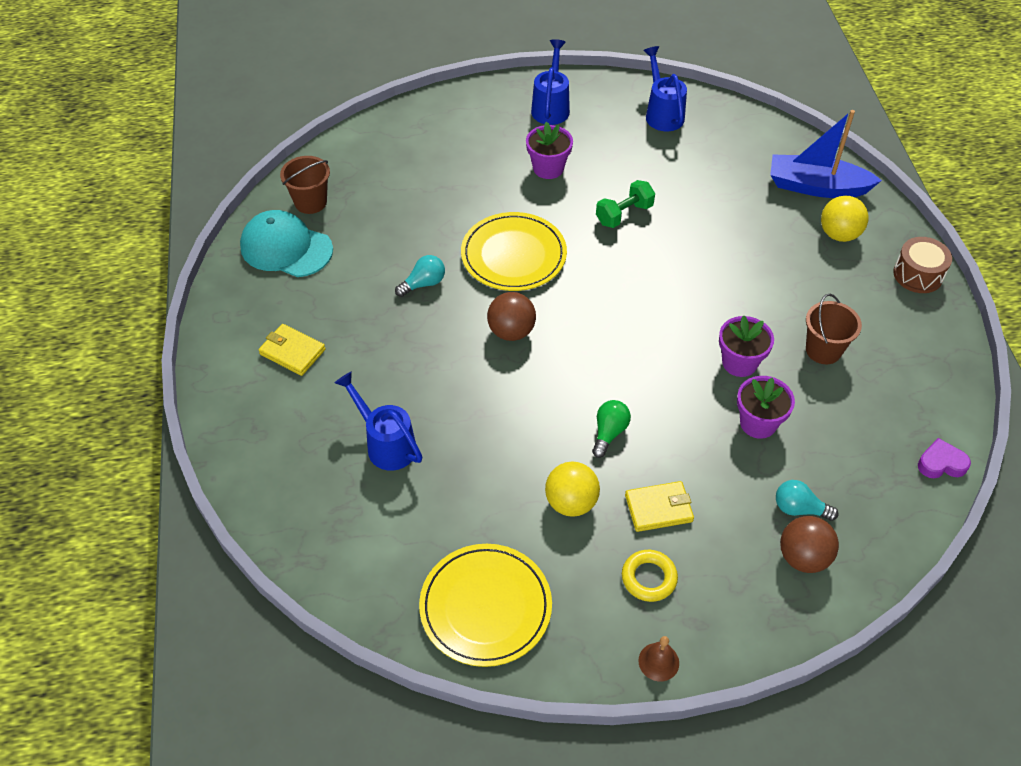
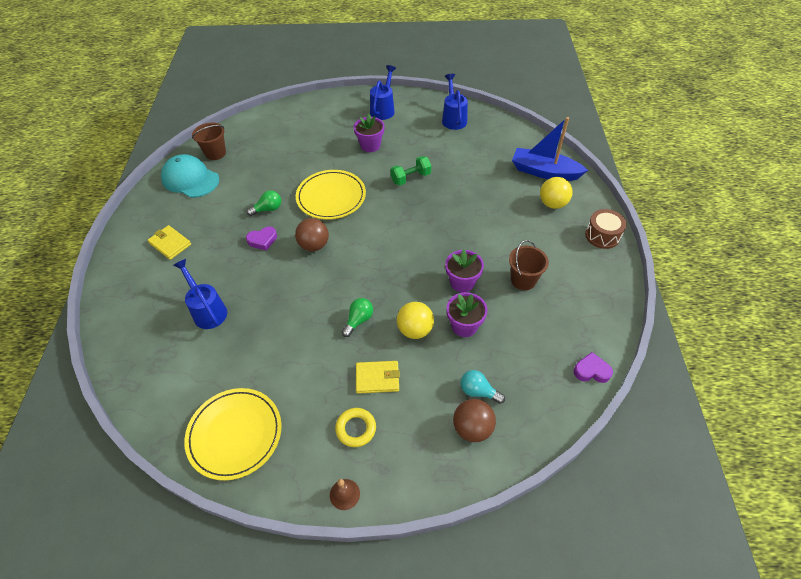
camera: 10 degrees right, 0 degrees up
(423, 284) = (268, 209): turquoise light bulb -> green light bulb
(432, 332) = (262, 240): none -> purple heart
(571, 502) = (318, 366): yellow ball -> yellow ball (415, 330)

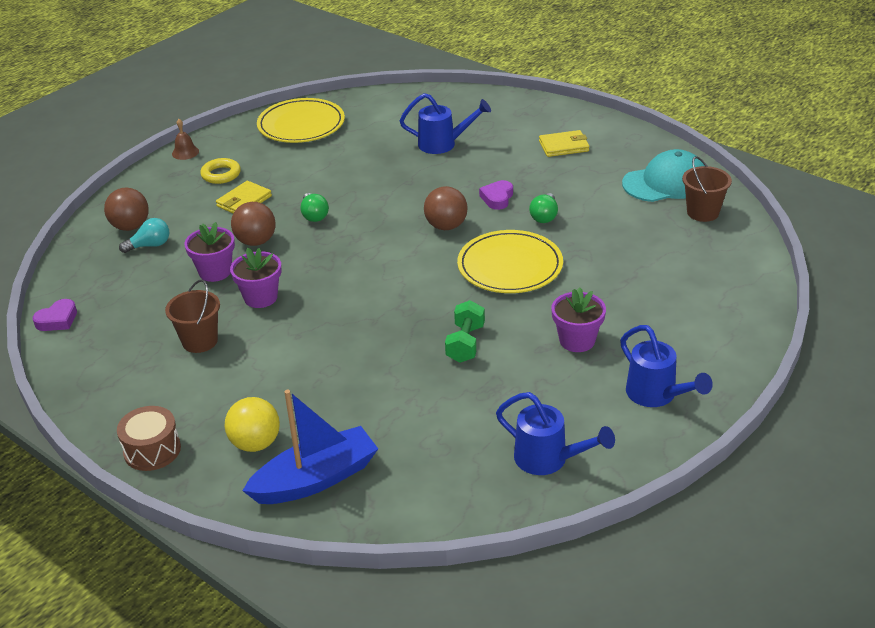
camera: 130 degrees right, 15 degrees down
(415, 330) = (256, 241): yellow ball -> brown ball

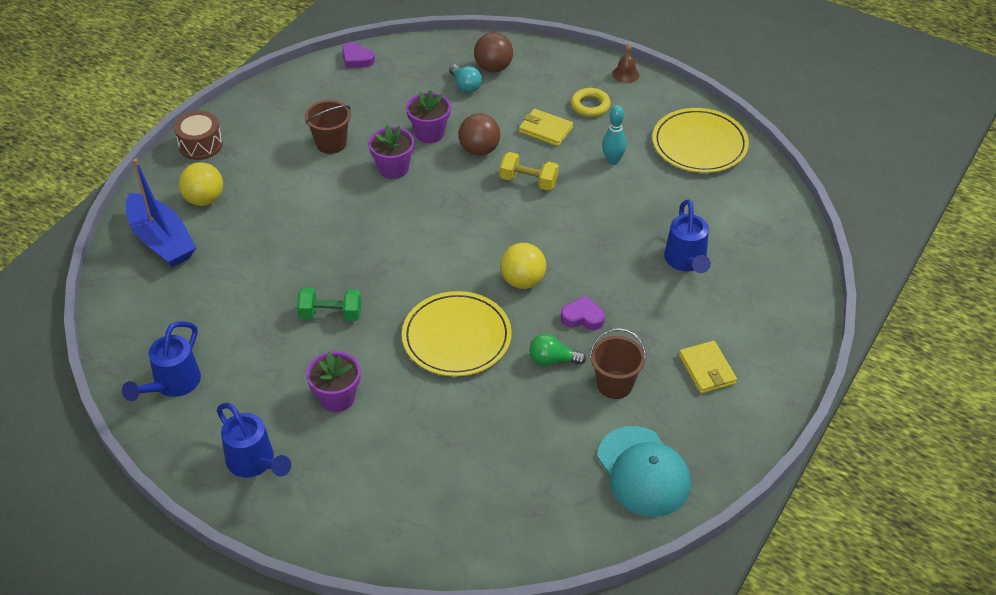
camera: 80 degrees right, 10 degrees up
(304, 168) = (612, 161): none -> turquoise bowling pin
(314, 215) = (528, 181): green light bulb -> yellow dumbbell
(446, 226) = (523, 281): brown ball -> yellow ball
(656, 395) = (254, 463): blue watering can -> blue watering can turned 90 degrees counterclockwise
(702, 212) = (583, 508): brown bucket -> brown bucket (614, 384)

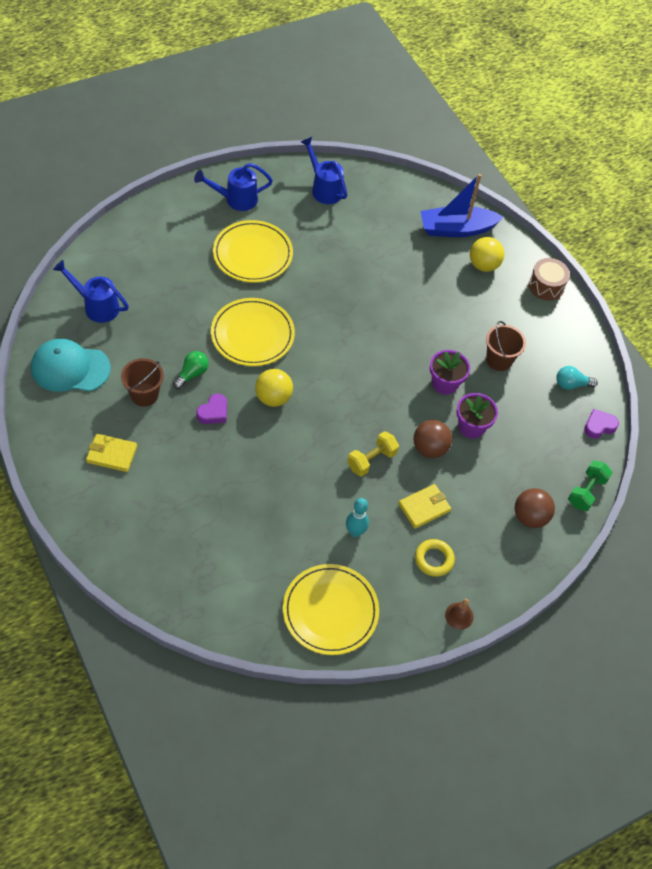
camera: 115 degrees right, 10 degrees up
(331, 314) = (324, 282): green dumbbell -> green dumbbell (586, 491)
(337, 397) = (252, 254): purple flower pot -> yellow plate
(465, 86) = (517, 483): turquoise light bulb -> turquoise light bulb (571, 384)
(686, 261) = (213, 509): blue watering can -> blue watering can (97, 306)

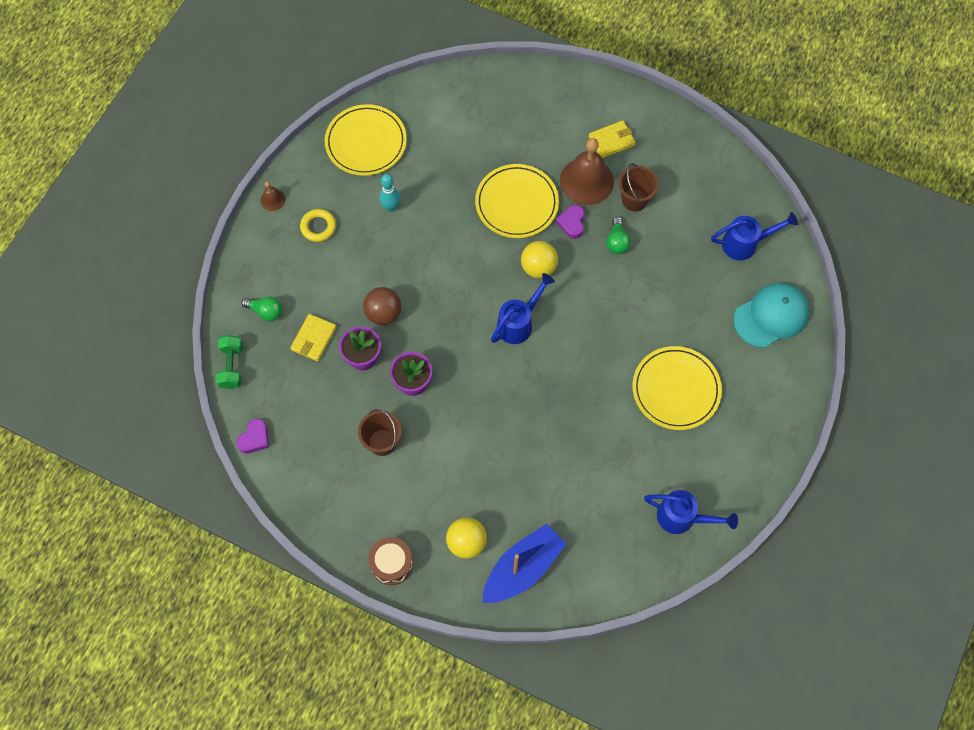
camera: 150 degrees right, 10 degrees up
(70, 368) = (708, 180): turquoise cap -> turquoise cap (771, 316)
(167, 436) = (586, 181): none -> brown bell
(236, 199) = (745, 438): blue watering can -> blue watering can (519, 323)
(252, 334) = (604, 310): yellow plate -> yellow plate (516, 203)
(371, 460) = (421, 271): yellow dumbbell -> none
(424, 507) = (353, 261): yellow wallet -> yellow wallet (313, 338)
(530, 517) = (266, 311): brown ball -> green light bulb
(571, 384) = (303, 464): turquoise light bulb -> none

